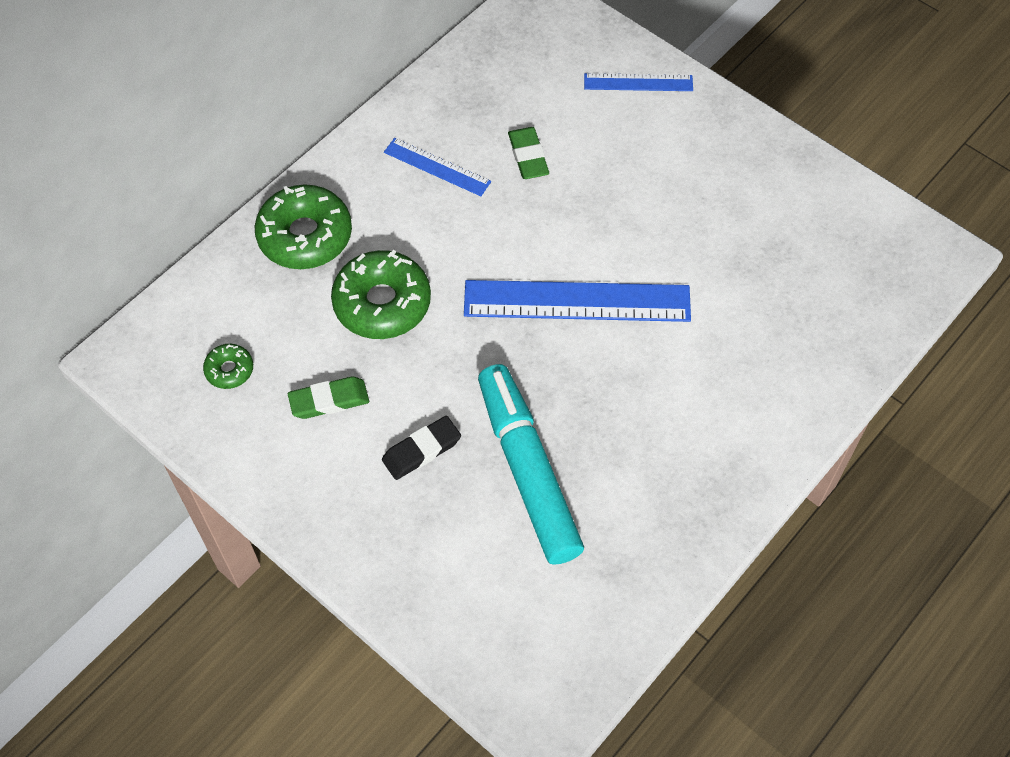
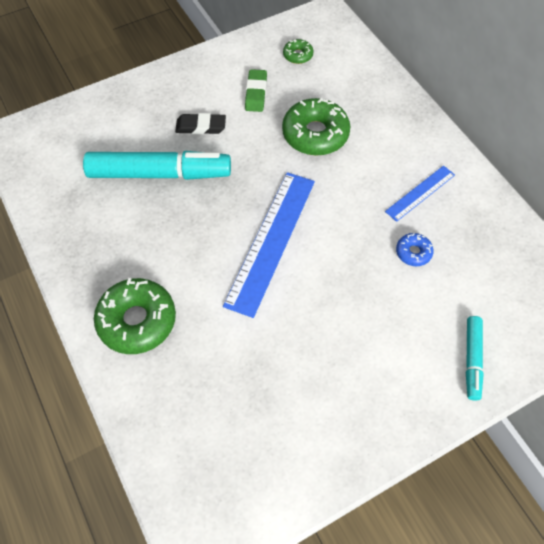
camera: 110 degrees right, 0 degrees up
(305, 236) = (384, 108): green donut -> green donut (137, 321)
(421, 450) = (201, 127): black eraser -> black eraser turned 75 degrees counterclockwise
(528, 156) = (413, 252): green eraser -> blue donut
(638, 82) = (472, 360): blue ruler -> turquoise marker

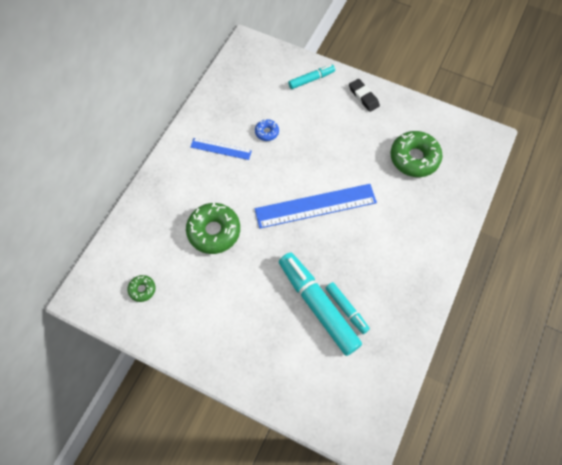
camera: 125 degrees left, 5 degrees up
(133, 195) = (346, 309): none -> turquoise marker
(137, 321) = (421, 240): green donut -> green donut (414, 158)
(201, 127) = (259, 309): black eraser -> black eraser (363, 97)
(256, 93) = (201, 293): green eraser -> none

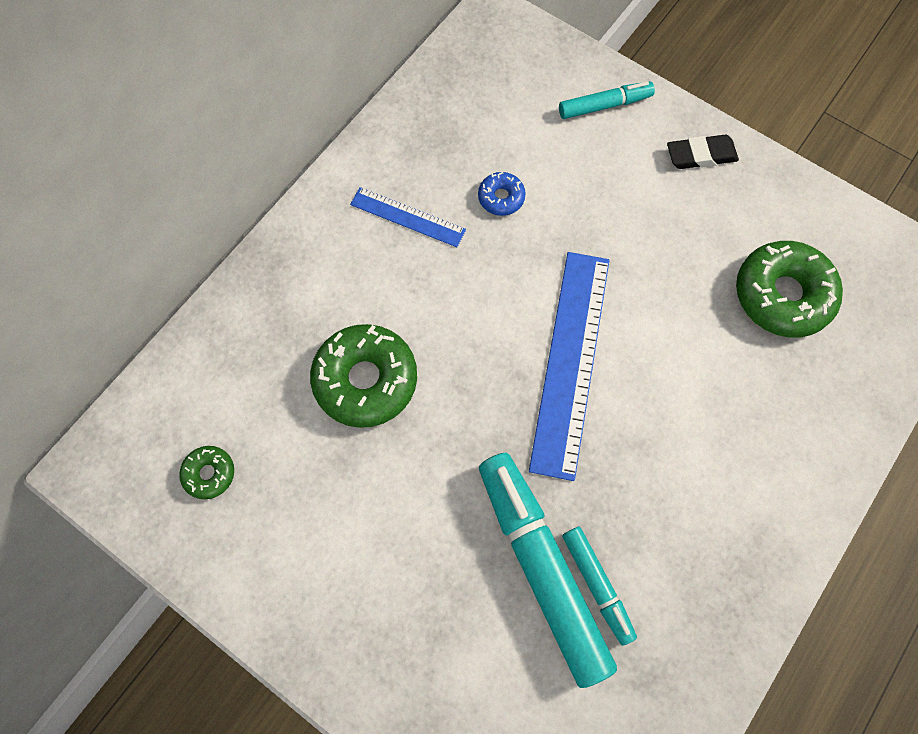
camera: 10 degrees right, 5 degrees up
(315, 206) = (570, 361): blue ruler -> blue ruler turned 75 degrees counterclockwise
(363, 97) = (701, 155): black eraser -> black eraser turned 75 degrees counterclockwise

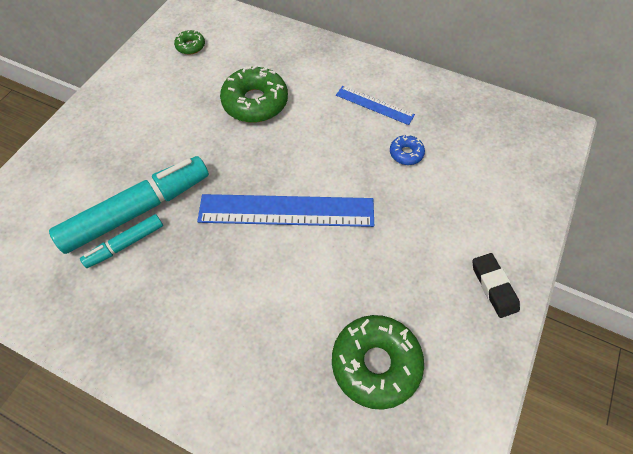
camera: 80 degrees right, 10 degrees down
(407, 217) = (374, 105): blue ruler -> blue ruler turned 75 degrees counterclockwise
(604, 105) = (513, 210): turquoise marker -> none

